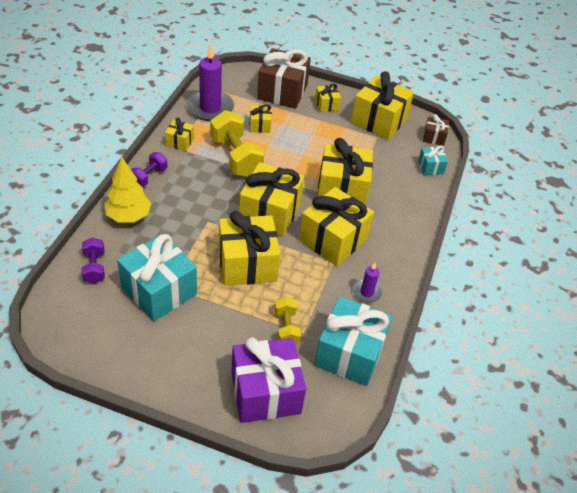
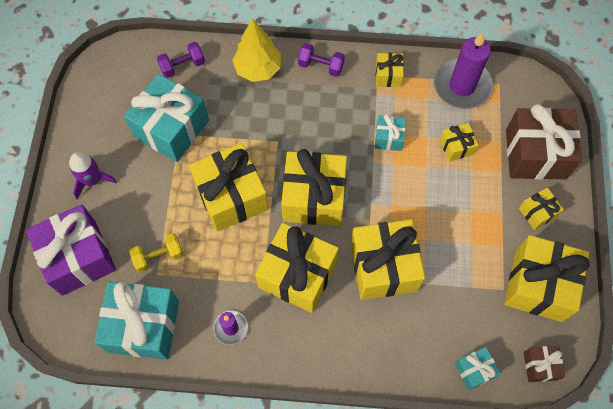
camera: 80 degrees right, 20 degrees up
(186, 365) = (92, 180): none -> purple rocket
(236, 157) = (388, 138): yellow dumbbell -> turquoise gift

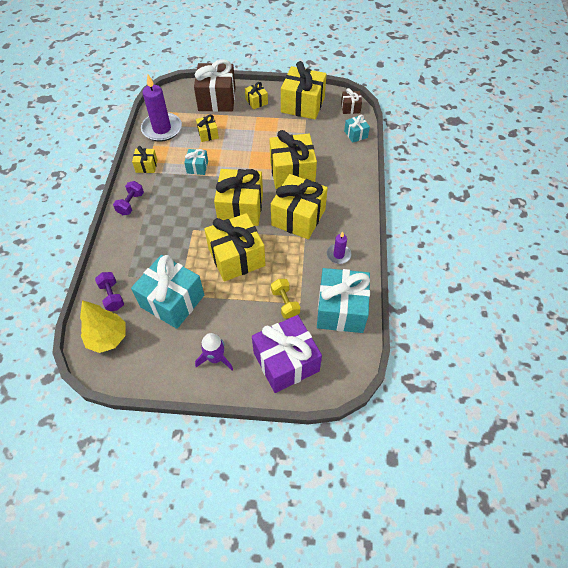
camera: 90 degrees left, 10 degrees down
(258, 69) = (125, 243): yellow tree -> yellow tree (108, 338)

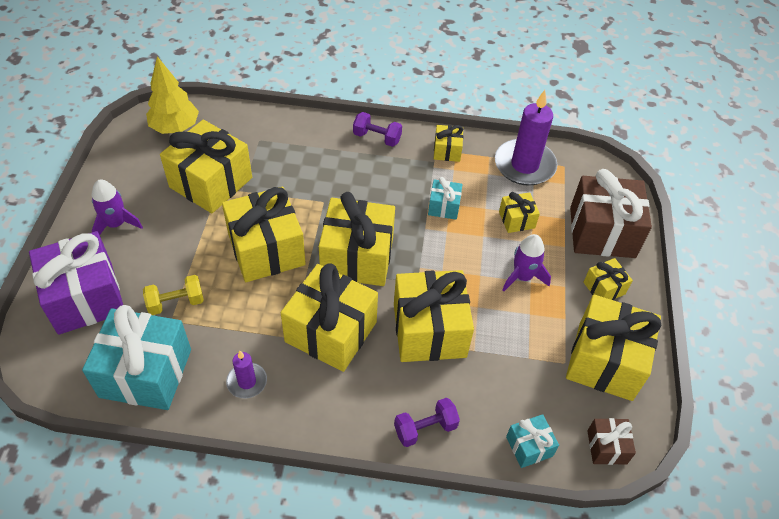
camera: 90 degrees right, 5 degrees down
(112, 296) = (232, 128): purple dumbbell -> purple dumbbell (425, 428)
(172, 301) = (211, 182): turquoise gift -> yellow gift
(251, 133) = (522, 276): none -> purple rocket

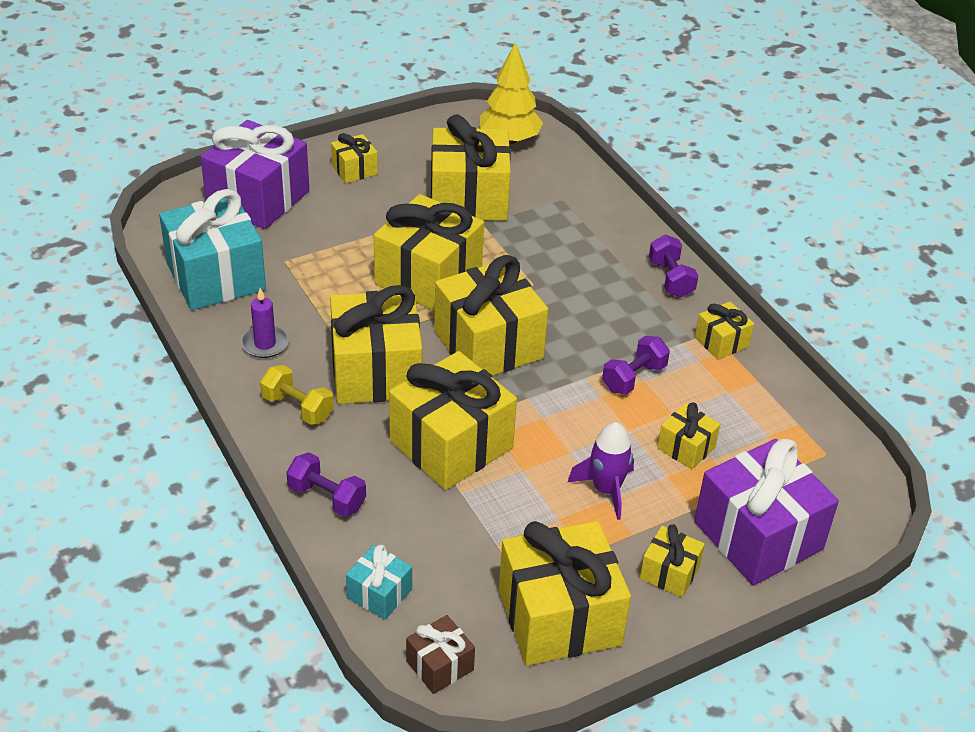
camera: 55 degrees right, 10 degrees down
(116, 224) = (354, 170): purple rocket -> yellow gift
(176, 303) = (306, 253): yellow dumbbell -> yellow dumbbell (297, 408)
(444, 207) = (634, 378): turquoise gift -> purple dumbbell
(524, 165) = (782, 417): purple candle -> none
(602, 232) = (758, 535): brown gift -> purple gift

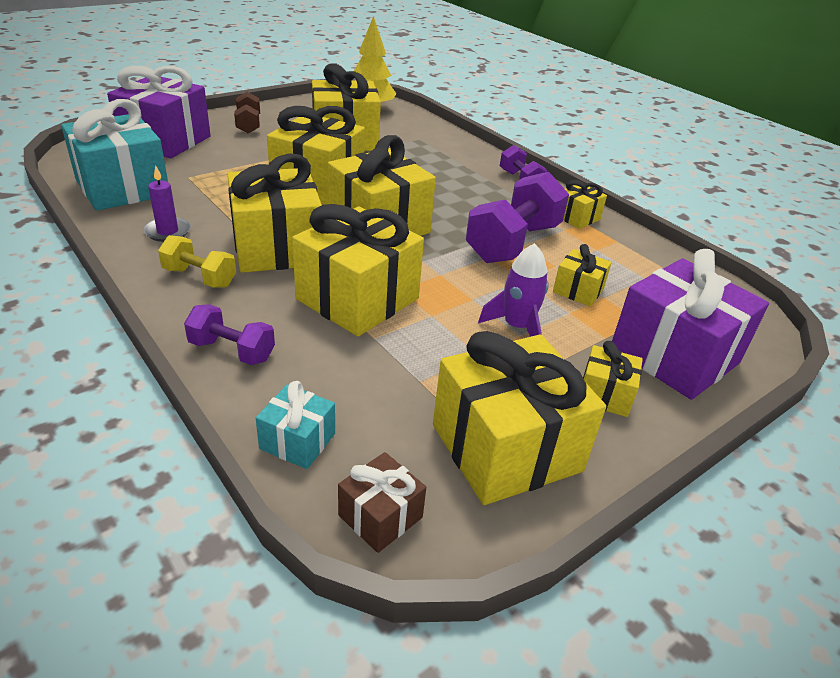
camera: 10 degrees left, 5 degrees down
(354, 170) = (248, 125): yellow gift -> brown dumbbell
(634, 378) = (513, 243): purple dumbbell -> purple dumbbell, size x1.82

